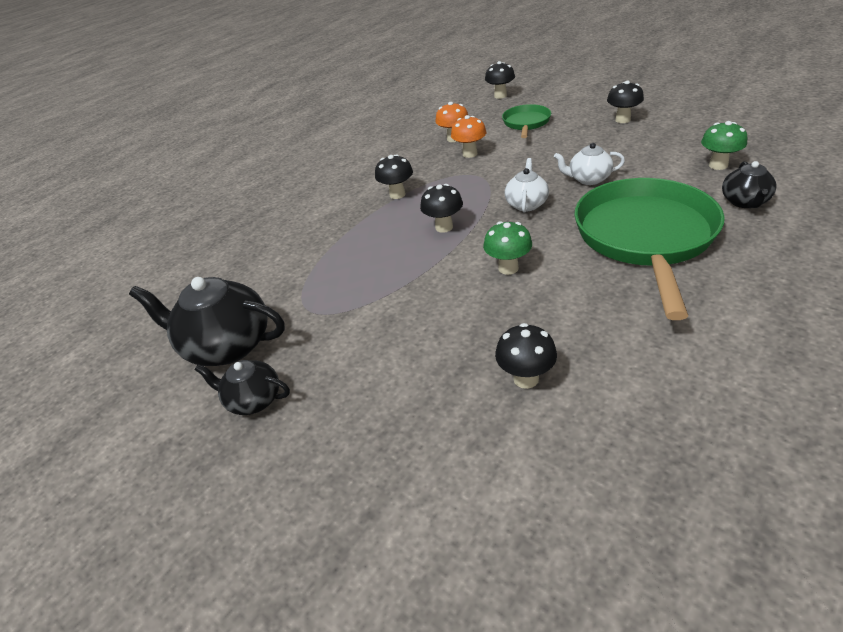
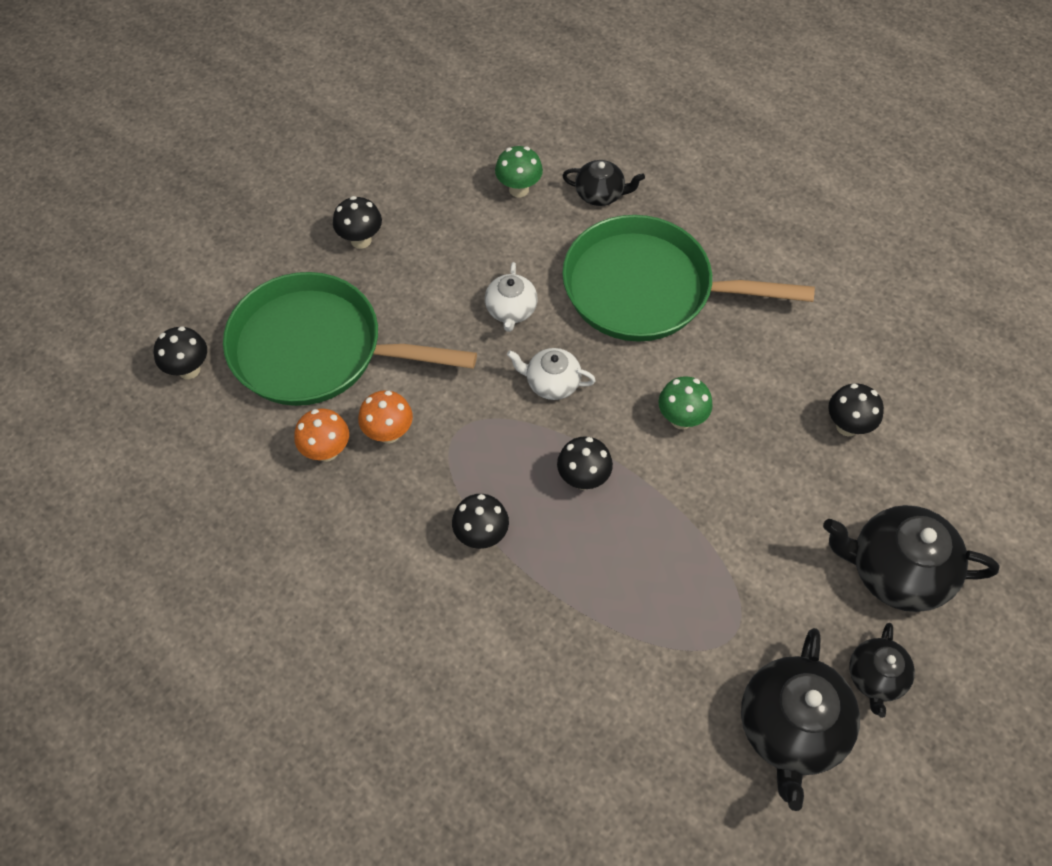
camera: 95 degrees left, 20 degrees up
(356, 418) = (896, 571): none -> black teapot
(526, 123) = (316, 349): green pan -> green pan, size x2.02

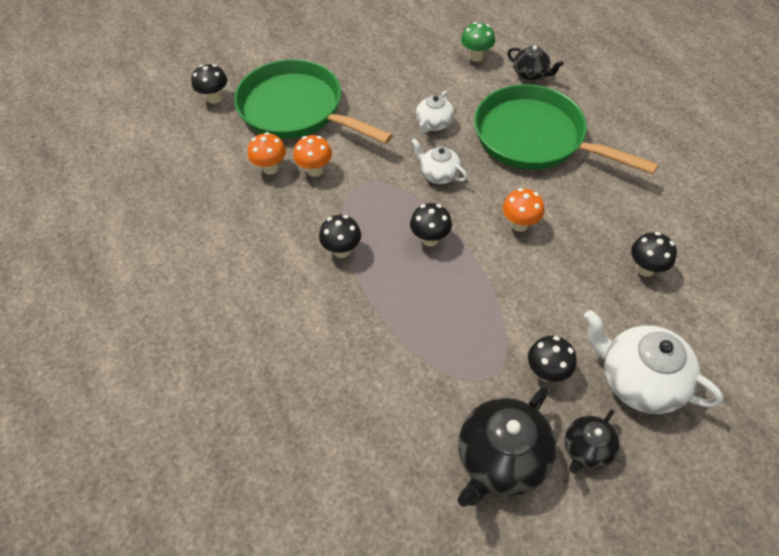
camera: 25 degrees right, 5 degrees down
(361, 240) = (358, 58): black mushroom -> black mushroom (547, 372)
(681, 419) = (519, 224): green mushroom -> orange mushroom
(896, 571) = (639, 380): black teapot -> white teapot

